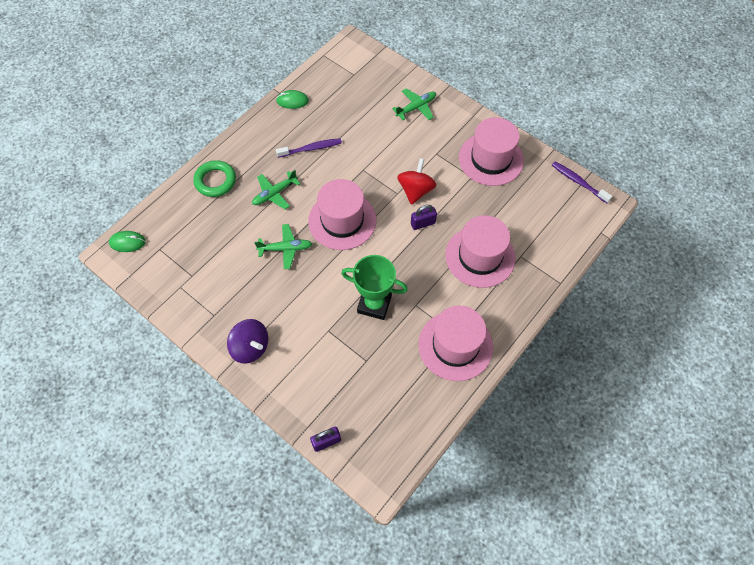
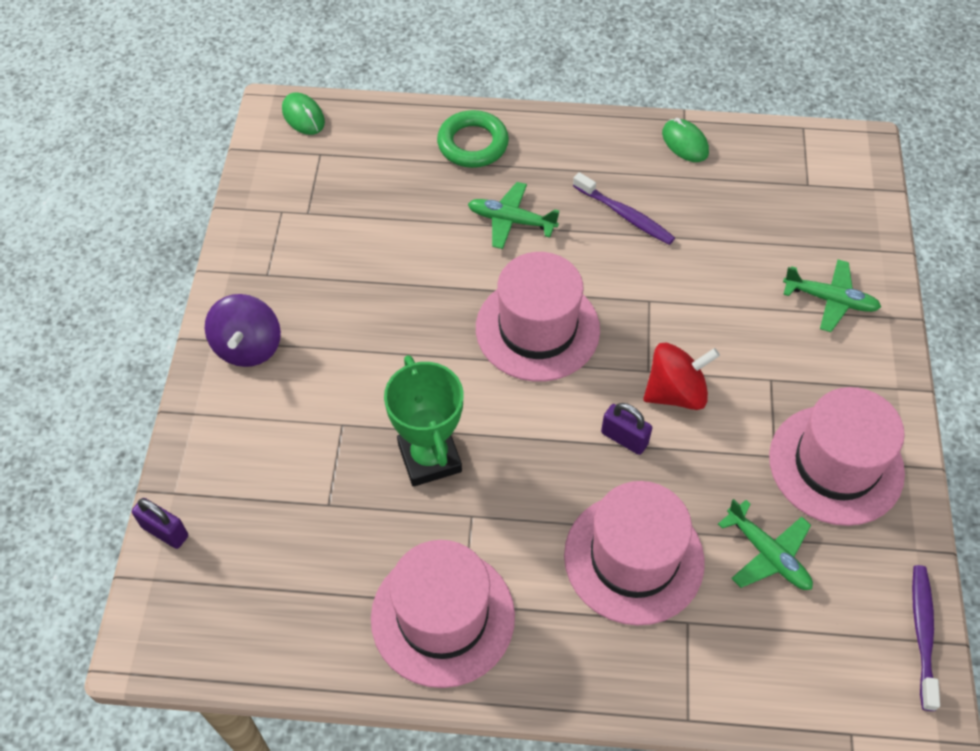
camera: 55 degrees right, 5 degrees down
(285, 249) = (433, 290): green plane -> green plane (768, 554)

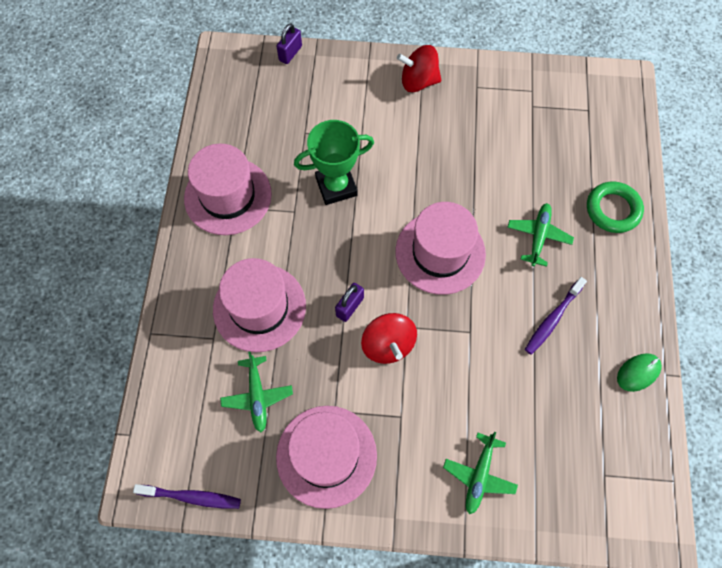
camera: 90 degrees right, 10 degrees up
(248, 347) = (418, 81): purple spinning top -> red spinning top
(303, 116) = (623, 97): green mouse -> none
(768, 554) = (257, 396): green plane -> green plane turned 60 degrees counterclockwise

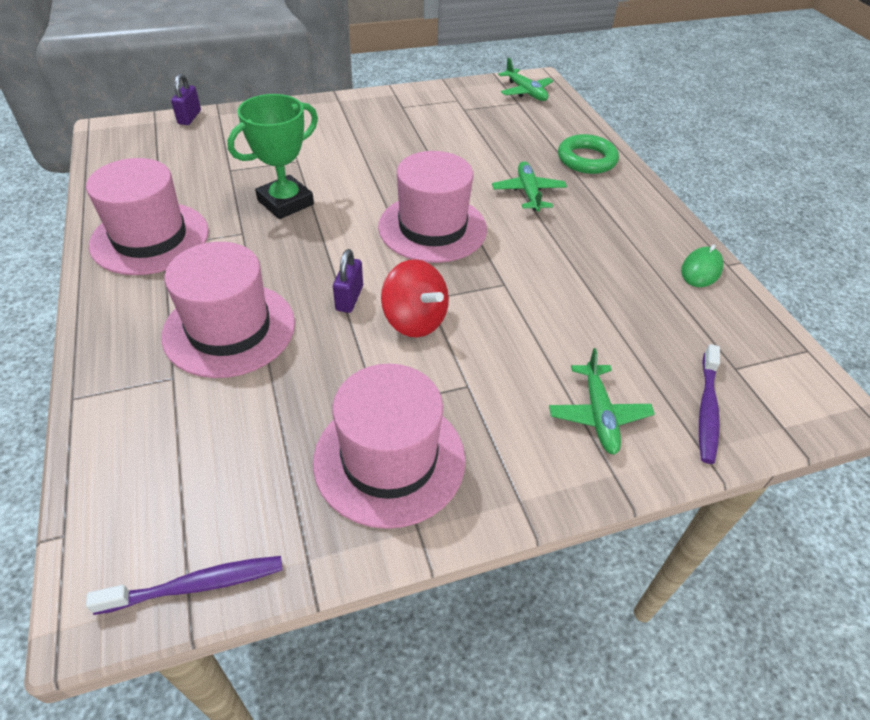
camera: 25 degrees left, 20 degrees down
(257, 396) = (261, 422): green plane -> green plane (525, 92)
(418, 81) = (340, 113): red spinning top -> none
(552, 319) = (585, 250): purple toothbrush -> purple toothbrush (707, 409)

